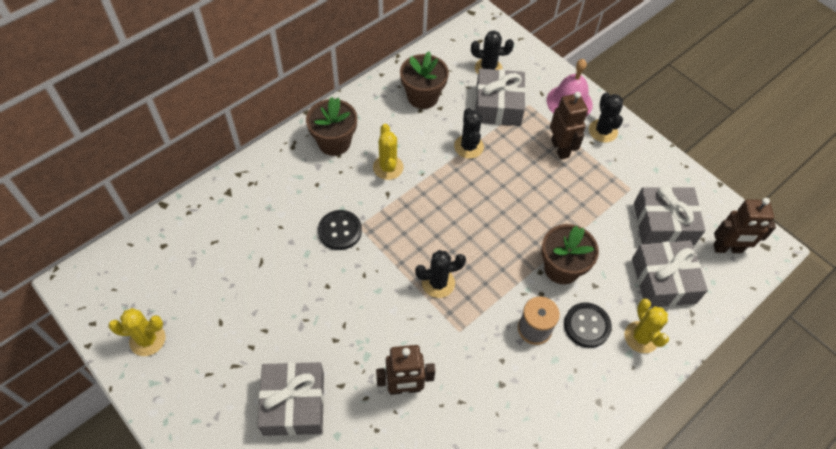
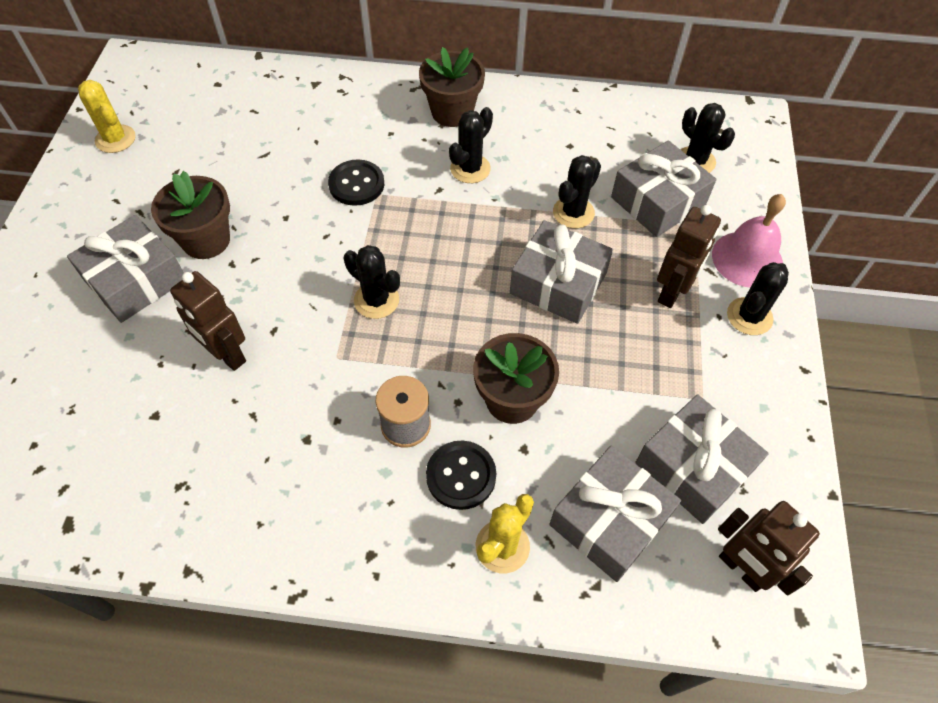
camera: 50 degrees right, 0 degrees up
(388, 167) = (470, 169): yellow cactus -> black cactus
(423, 97) = (589, 136): brown flower pot -> brown flower pot (206, 240)
(508, 191) = (558, 283): none -> grey gift

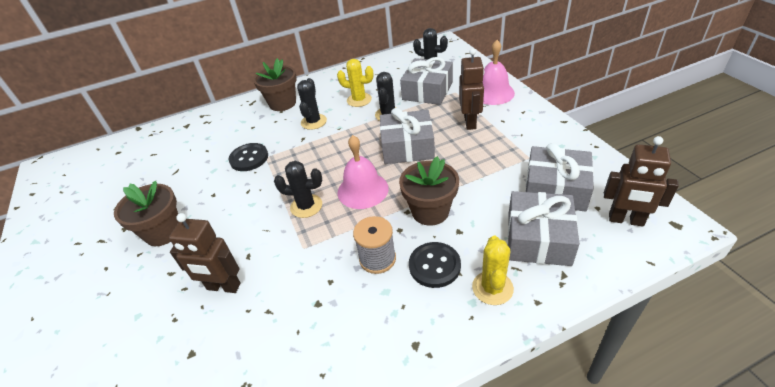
camera: 25 degrees left, 15 degrees down
(115, 139) = (56, 210): yellow cactus -> yellow cactus (359, 100)
(135, 280) = (122, 280): grey gift -> none
(456, 317) = (363, 190): none -> pink bell
(749, 316) = (517, 114): black cactus -> none

